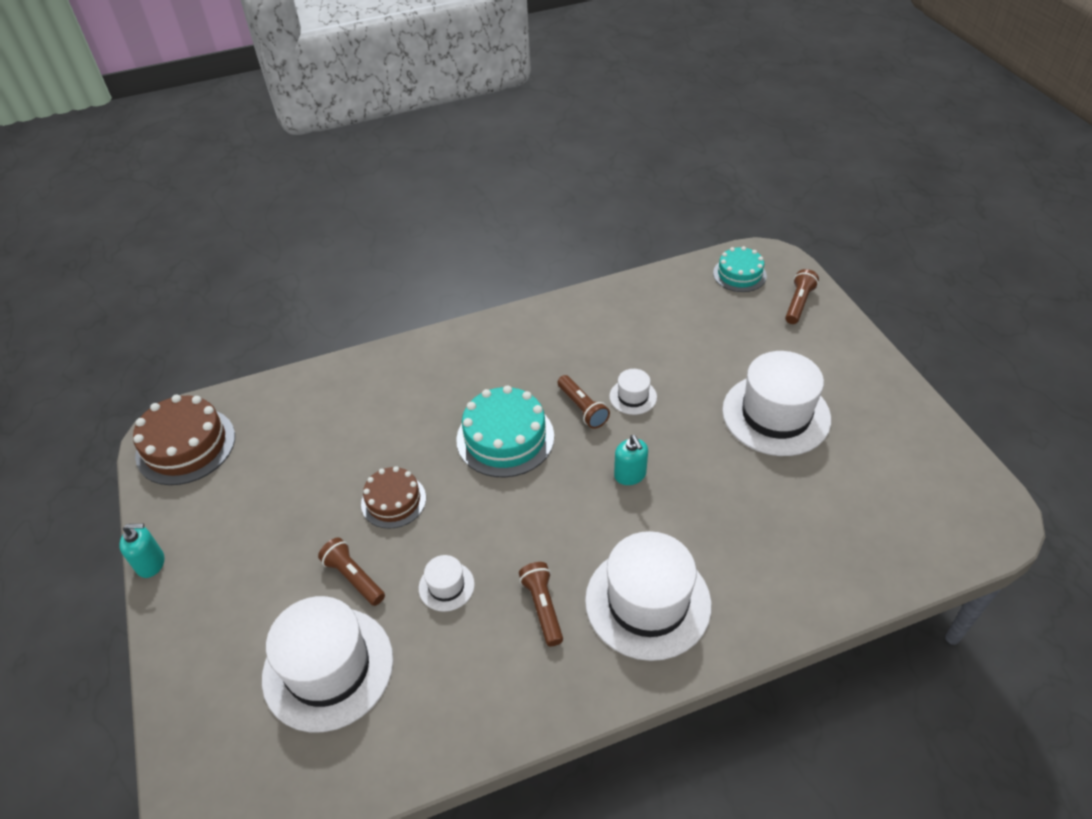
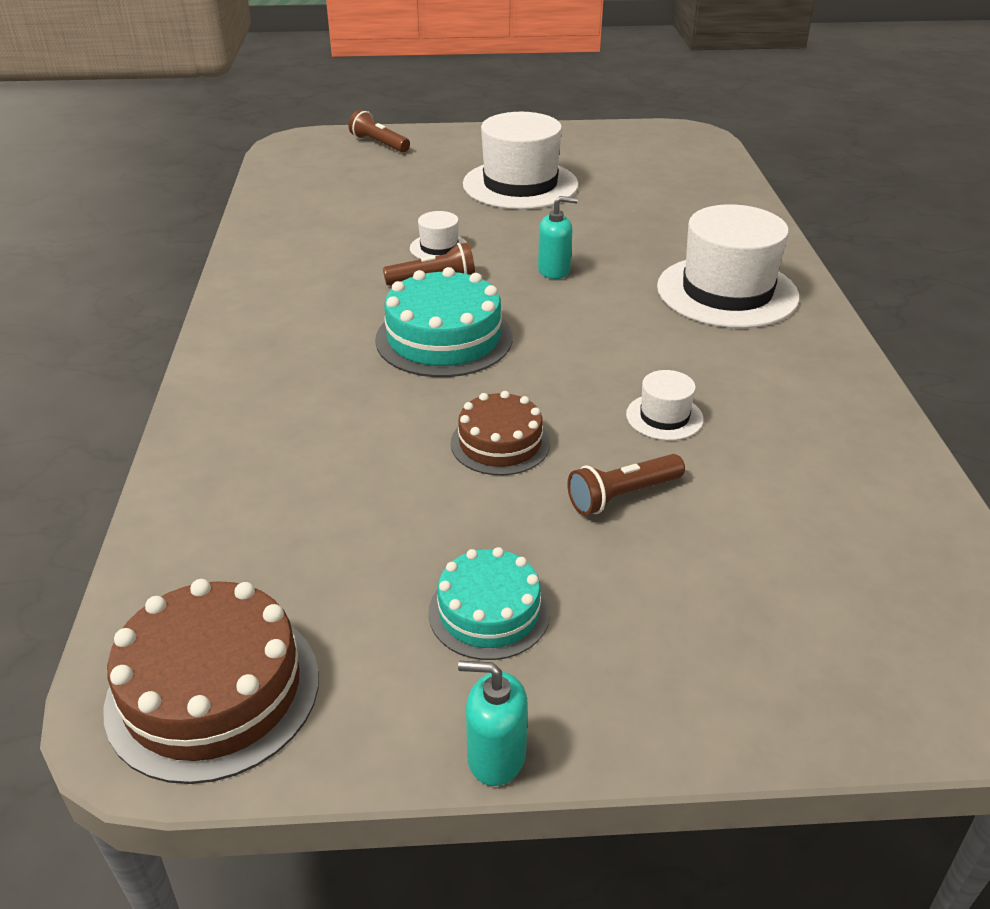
camera: 75 degrees left, 10 degrees down
(151, 563) = (496, 756): turquoise soap dispenser -> turquoise soap dispenser turned 90 degrees counterclockwise
(328, 668) = (769, 536): white hat -> none
(543, 607) = (716, 353): brown flashlight -> none
(739, 274) = (305, 159): turquoise cake -> turquoise cake (489, 612)

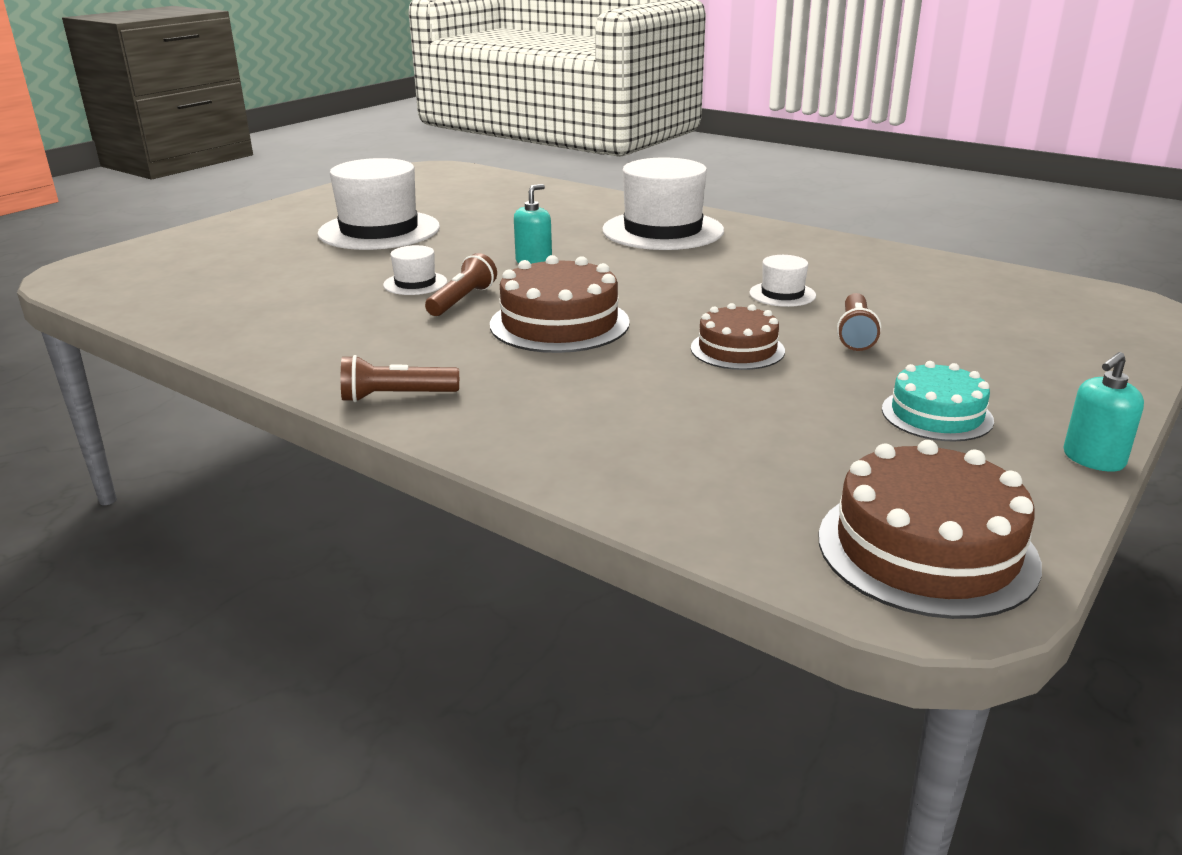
camera: 50 degrees left, 10 degrees down
(379, 144) = (175, 248): brown flashlight -> brown flashlight (396, 396)
(444, 338) = (559, 323): turquoise cake -> brown cake

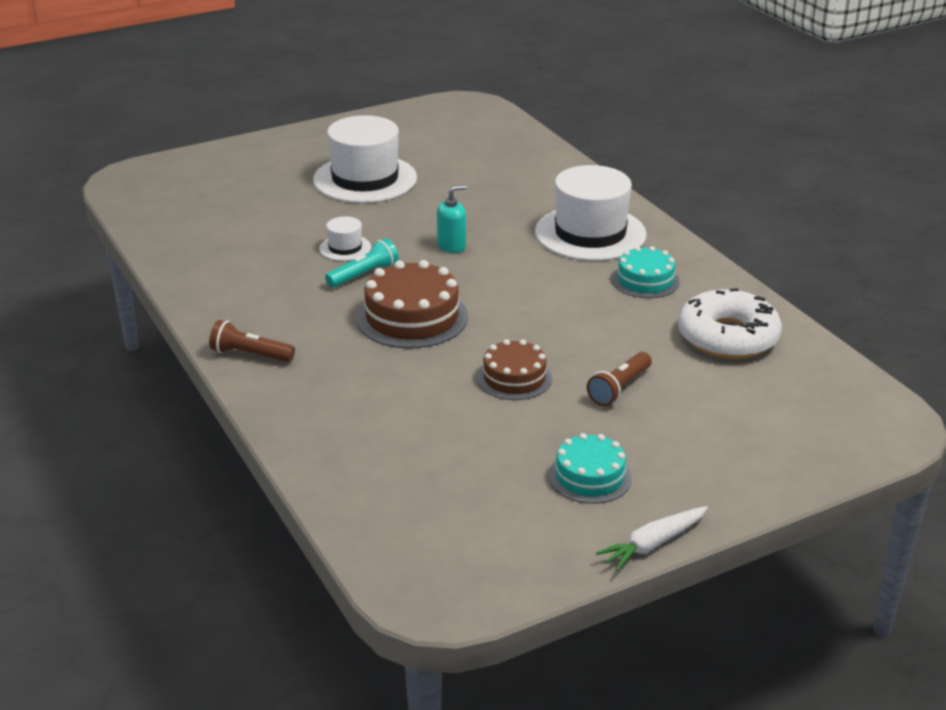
camera: 25 degrees right, 5 degrees up
(462, 300) = (364, 275): brown flashlight -> turquoise flashlight
(761, 252) = (645, 280): none -> turquoise cake
(782, 294) = (610, 332): white hat -> none
(895, 276) = (728, 337): none -> white donut
(926, 549) = (459, 568): brown cake -> none
(1093, 459) = (653, 544): turquoise soap dispenser -> white carrot

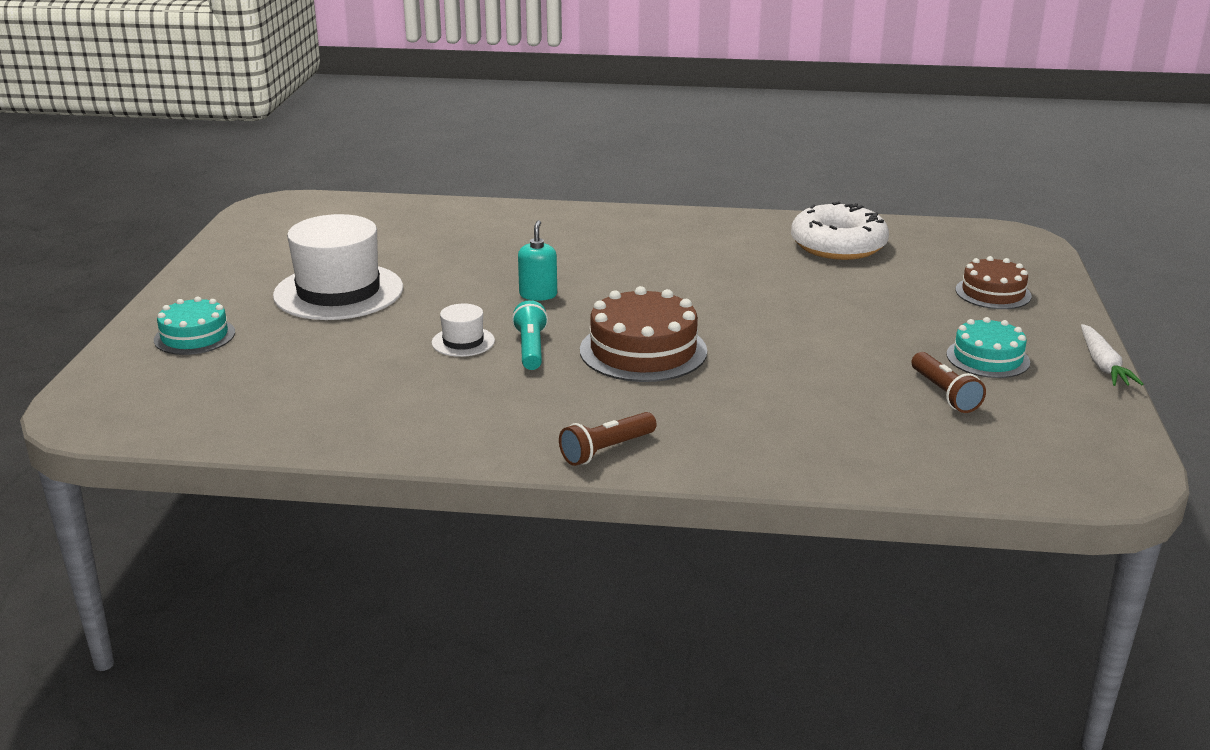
camera: 55 degrees left, 5 degrees down
(514, 378) = (804, 340): brown cake -> brown cake (993, 293)
(590, 233) = (605, 237): white hat -> none
(619, 388) = (868, 306): brown flashlight -> brown flashlight (944, 394)
(645, 280) = (713, 243): turquoise cake -> turquoise cake (194, 336)

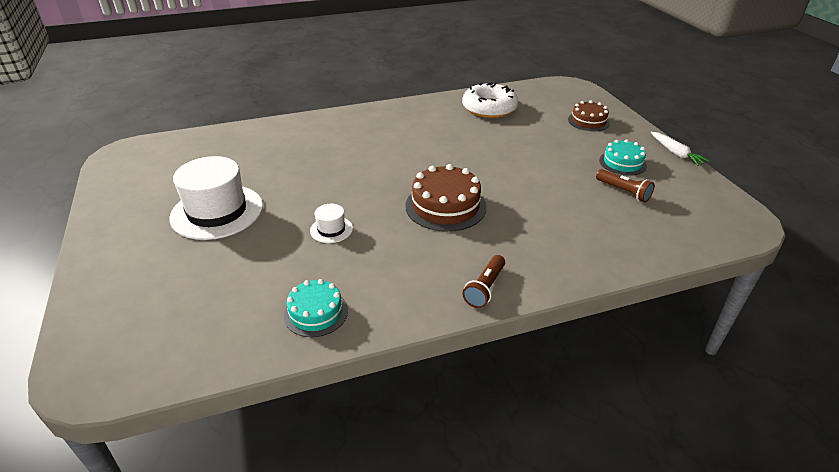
camera: 25 degrees left, 10 degrees up
(194, 336) = (133, 277): turquoise cake -> turquoise cake (316, 312)
(531, 348) = (378, 223): turquoise flashlight -> none
(538, 295) = (351, 181): turquoise soap dispenser -> none

